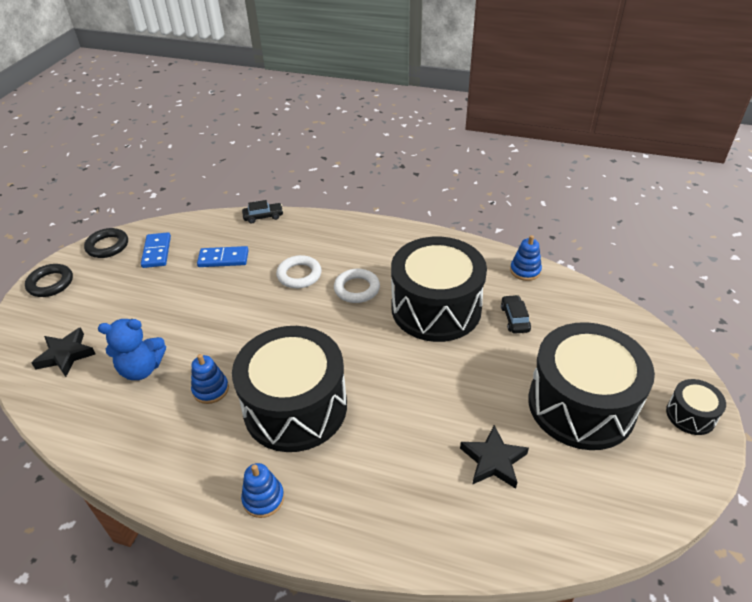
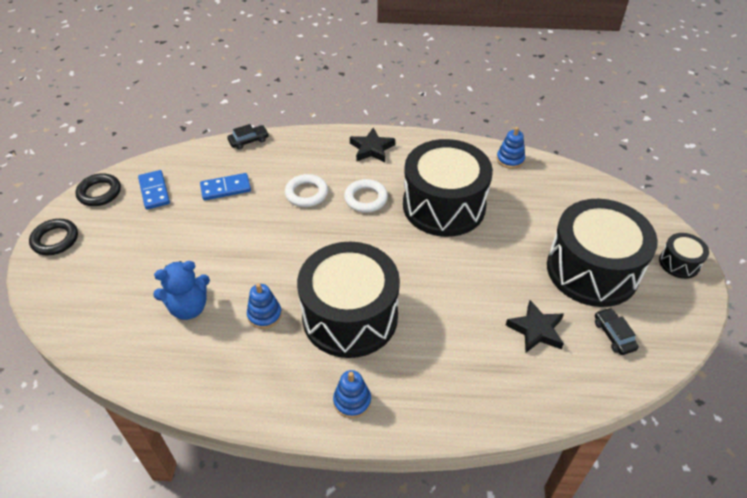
camera: 15 degrees left, 5 degrees up
(66, 355) = (105, 307): black star -> black star (372, 149)
(515, 319) = (515, 204): black car -> black car (613, 335)

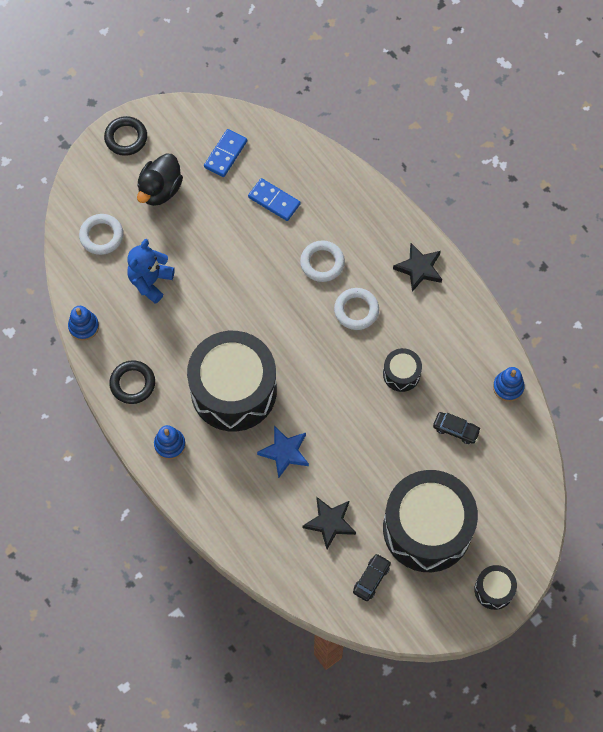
camera: 50 degrees right, 20 degrees up
(99, 193) = (190, 119): black ring -> black ring (132, 383)
(106, 314) = (101, 236): none -> white ring
(125, 247) = (160, 190): none -> black duck
(189, 307) = (150, 281): blue teddy bear -> blue teddy bear turned 90 degrees clockwise
(249, 141) = (340, 167): black car -> black car (456, 430)
(264, 315) = (187, 334): blue stacking toy -> blue stacking toy (84, 326)
(442, 318) = (285, 452): none -> blue star
(444, 206) = (401, 374): black drum -> black drum, size x0.44

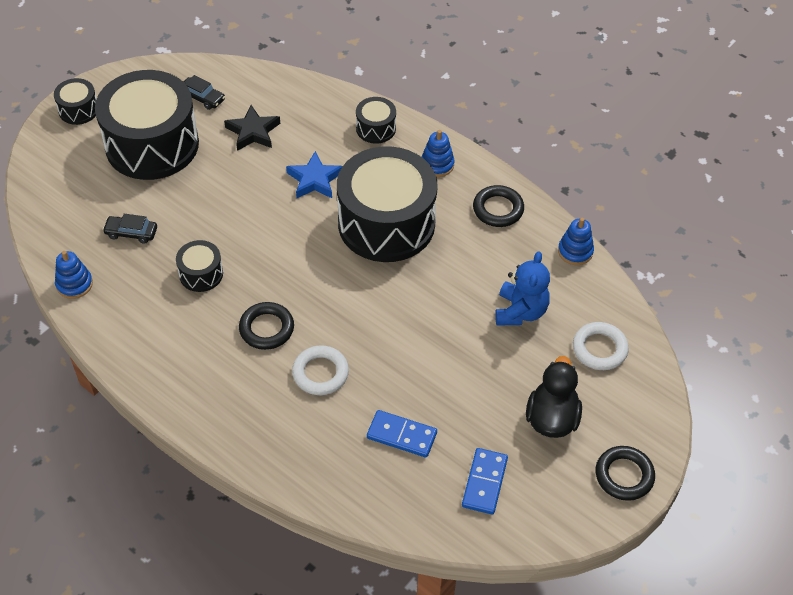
camera: 165 degrees right, 15 degrees down
(213, 500) = (376, 128): none -> black drum
(356, 310) = (266, 328): white ring -> black ring
(371, 579) = (202, 98): black car -> black car turned 75 degrees counterclockwise
(419, 268) = (197, 391): black star -> none

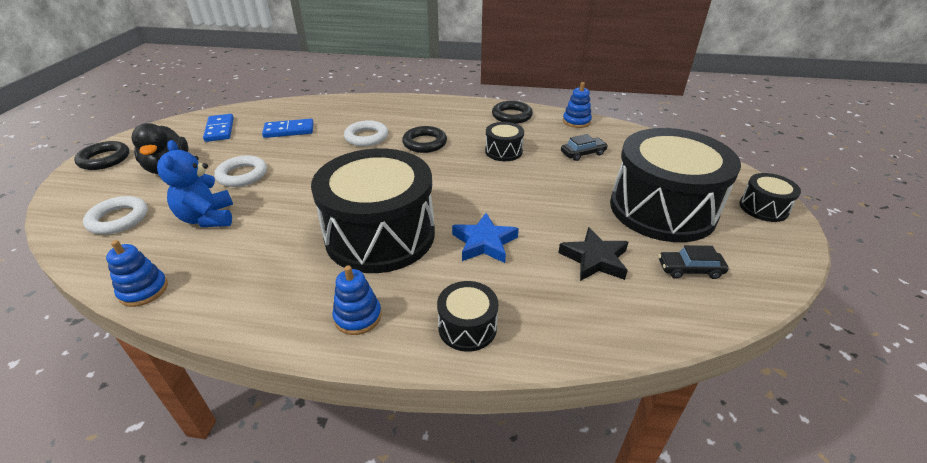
camera: 150 degrees right, 15 degrees down
(477, 365) = (242, 175): none -> white ring
(498, 209) = (256, 297): black ring -> black ring (511, 116)

